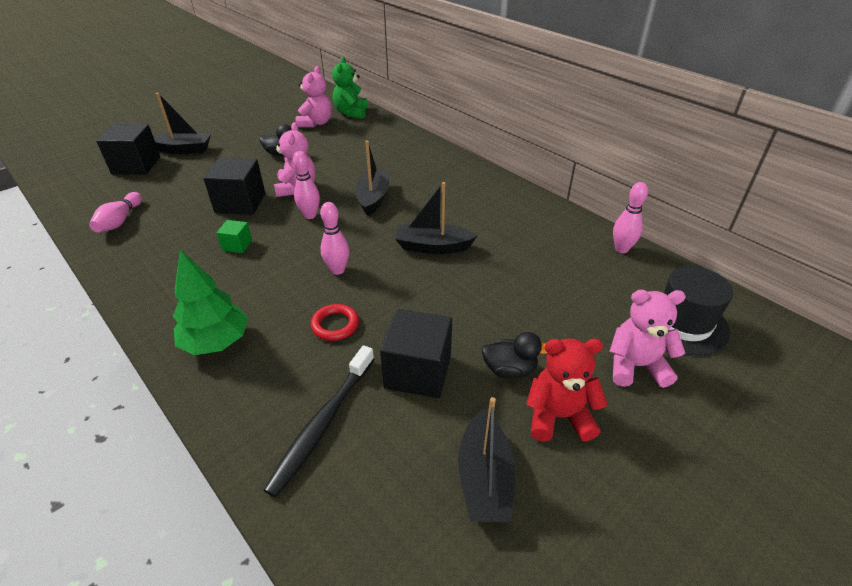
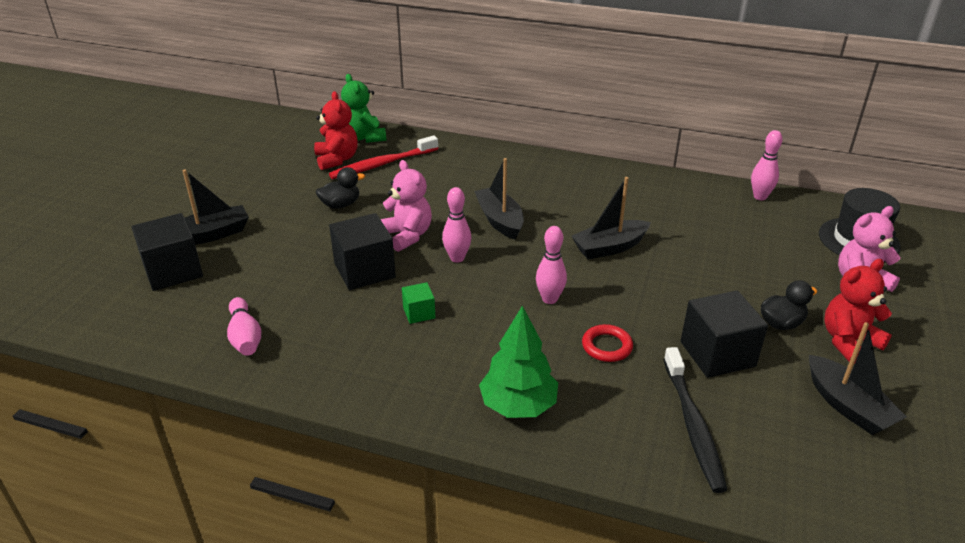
camera: 30 degrees left, 5 degrees down
(316, 123) = (337, 159): pink teddy bear -> red teddy bear
(341, 134) = (382, 164): none -> red toothbrush

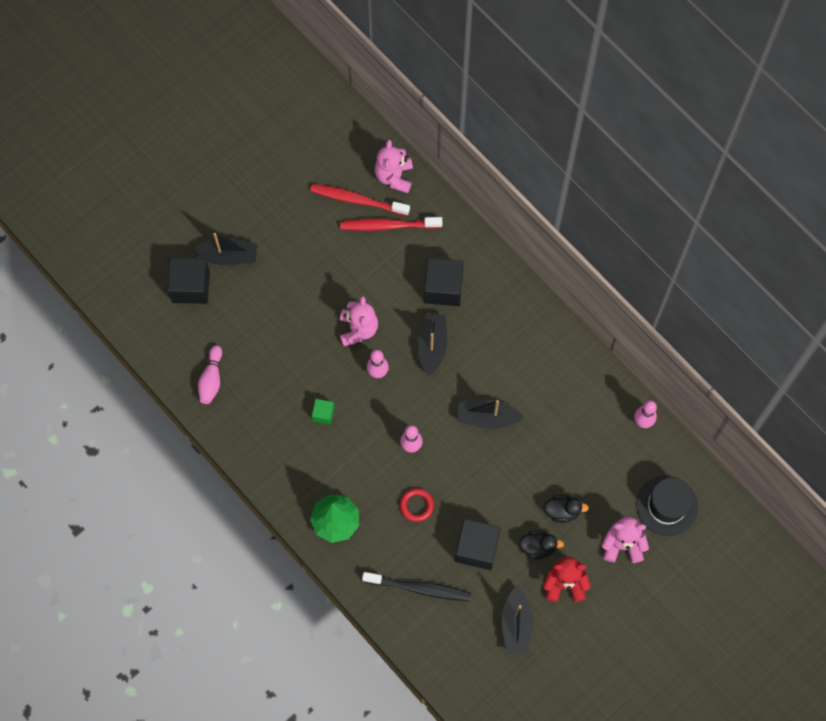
camera: 30 degrees right, 35 degrees up
(337, 159) = (357, 200): red teddy bear -> red toothbrush
(340, 205) = (331, 265): black duck -> black duck (562, 511)
(364, 137) = (394, 176): green teddy bear -> pink teddy bear
(364, 270) = (311, 353): black cube -> black cube (443, 288)
(693, 425) = (419, 588): black toothbrush -> black toothbrush turned 105 degrees counterclockwise

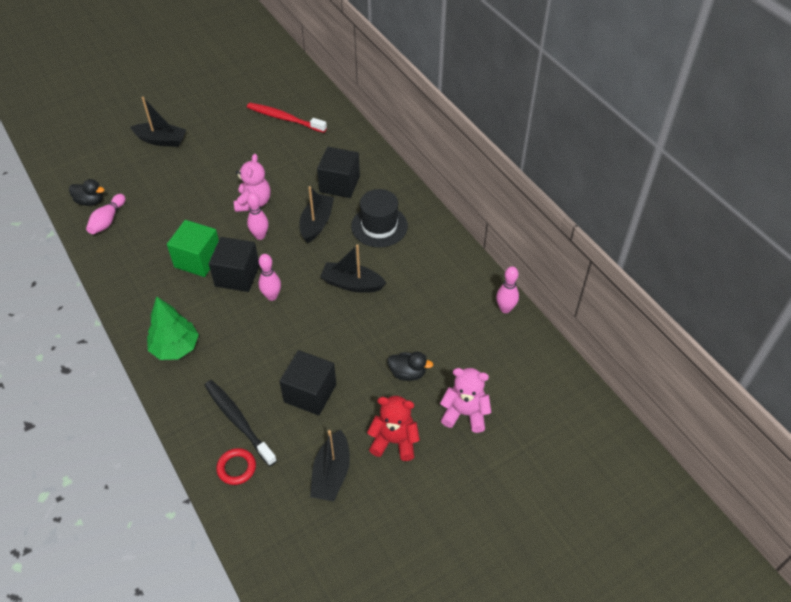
camera: 10 degrees right, 20 degrees down
(191, 286) = (120, 155): black cube -> black cube (237, 275)
(323, 414) = (198, 260): green cube -> green cube, size x1.95
(388, 225) = (305, 137): red toothbrush -> none
(394, 176) = (320, 108): pink teddy bear -> none
(416, 505) = (260, 346): red ring -> red ring (236, 468)
(419, 588) = (238, 421): black toothbrush -> black toothbrush turned 150 degrees counterclockwise
(538, 547) = (374, 402): black duck -> black duck (90, 201)
(667, 506) = (518, 384): black hat -> black hat (379, 226)

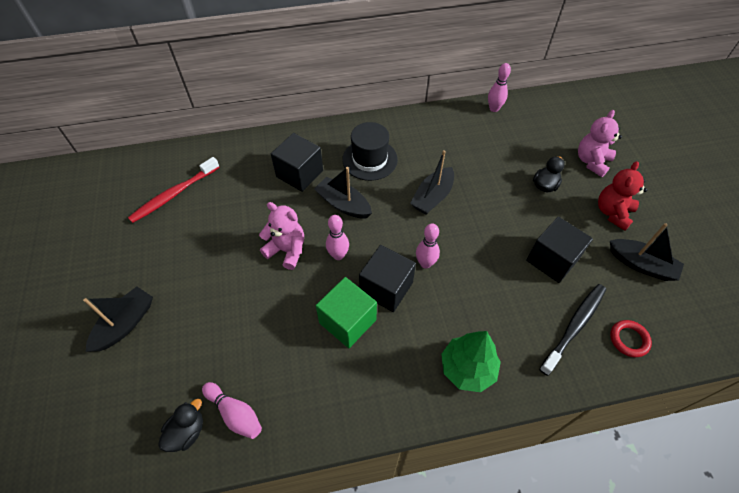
camera: 70 degrees left, 5 degrees up
(238, 421) = (574, 326): black toothbrush -> black toothbrush turned 150 degrees clockwise

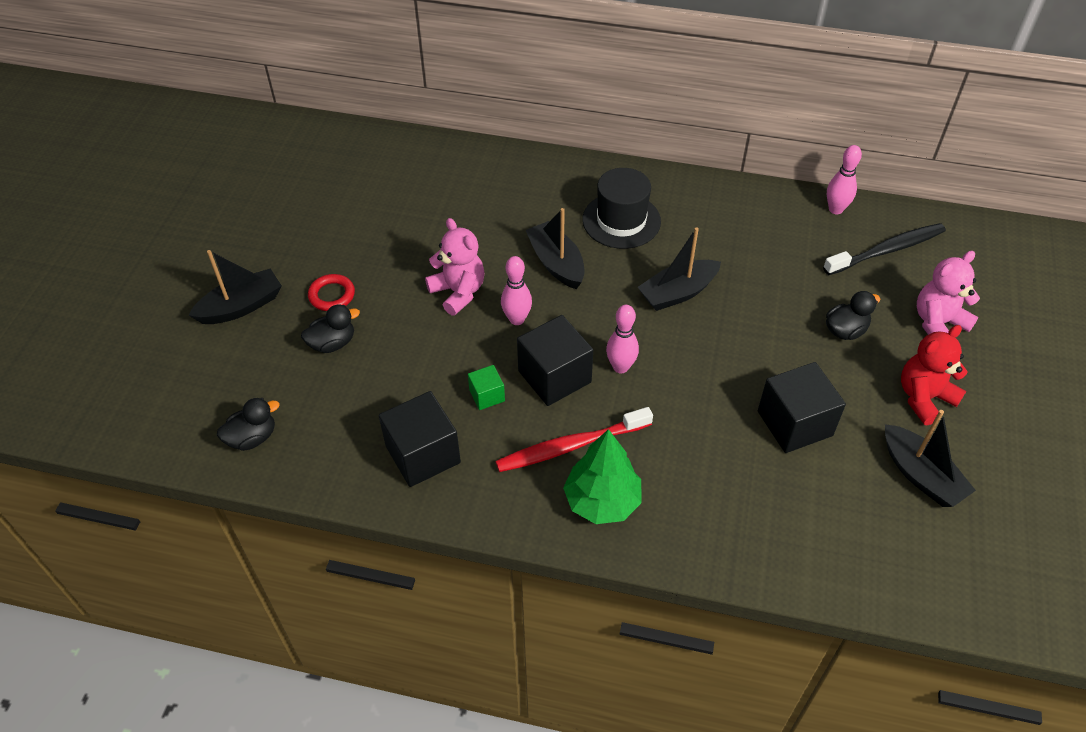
camera: 25 degrees right, 5 degrees down
(174, 194) = (360, 185): red toothbrush -> red toothbrush (570, 446)
(213, 326) = (332, 343): none -> black duck
(235, 413) = (310, 440): pink bowling pin -> none
(299, 174) = (521, 209): black cube -> black cube (423, 454)
(347, 321) = (487, 395): green cube -> green cube, size x0.51
(574, 326) = (773, 510): black toothbrush -> black toothbrush (887, 250)
(629, 339) = (838, 553): red ring -> red ring (332, 295)

